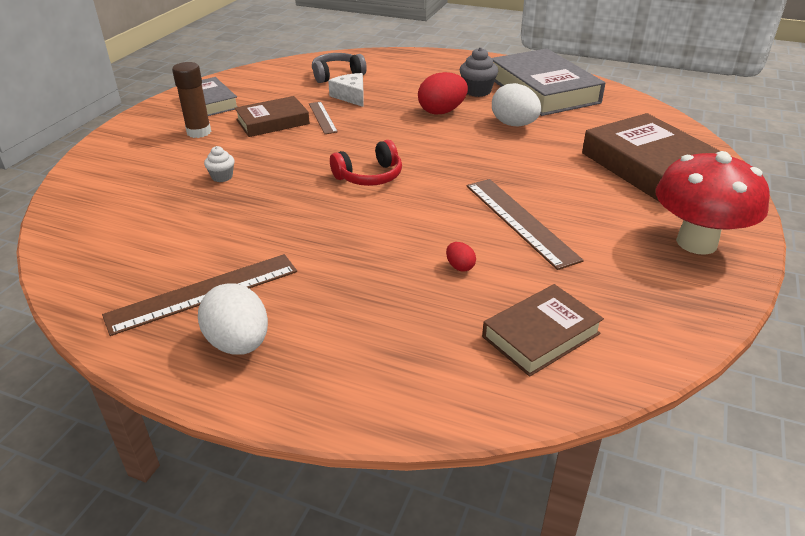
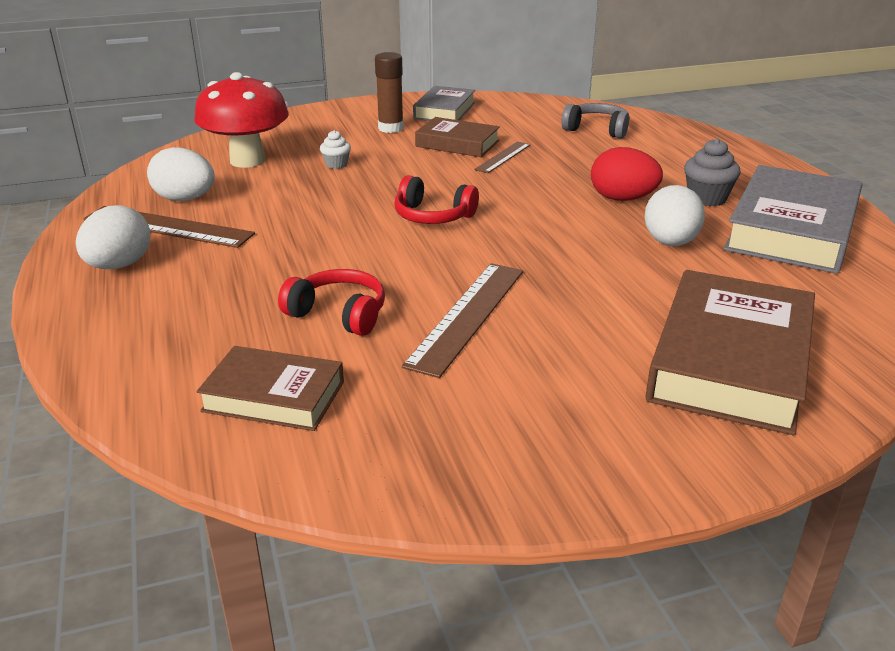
camera: 50 degrees right, 5 degrees down
(163, 266) = (185, 199): none -> white egg
(351, 96) = (567, 151): white cheese -> none
(460, 266) = (338, 314): red egg -> red headphones
(696, 242) = (592, 444): red mushroom -> red mushroom (247, 160)

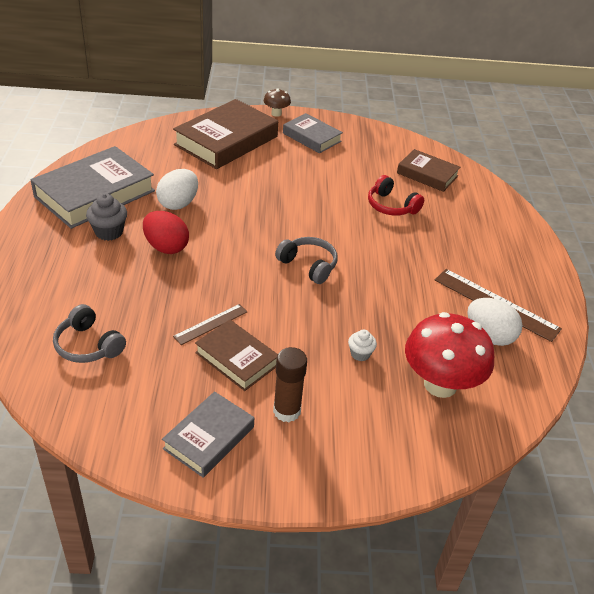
camera: 165 degrees left, 10 degrees up
(119, 265) = (519, 273): white egg -> none
(433, 216) = (308, 265): red headphones -> grey headphones
(467, 316) = (326, 189): brown ruler -> none
(572, 422) = (311, 137): none -> grey book
(711, 472) = (276, 113): none -> brown mushroom

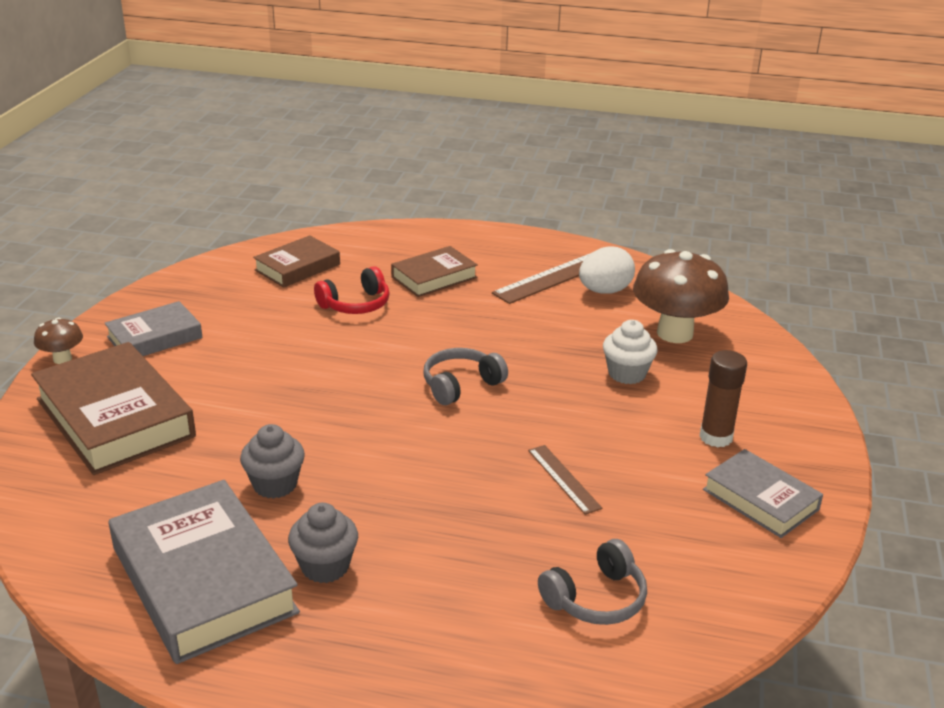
camera: 75 degrees left, 10 degrees down
(166, 247) = (385, 506): red egg -> none
(178, 204) = (275, 484): white egg -> grey cupcake
(237, 359) = (630, 464): brown book -> brown book (434, 277)
(360, 354) = (627, 374): white cupcake -> white cupcake, size x1.61
(440, 384) = (675, 333): red mushroom -> brown mushroom

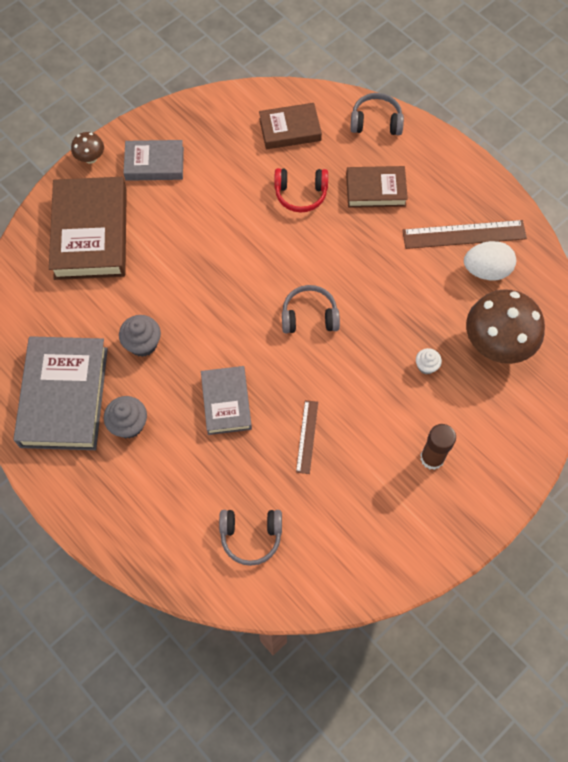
camera: 35 degrees right, 35 degrees up
(385, 237) = (376, 122): none -> grey headphones
(627, 374) = (426, 366): white cupcake -> white cupcake, size x0.62
(760, 499) = (411, 525): grey book -> grey book (226, 402)

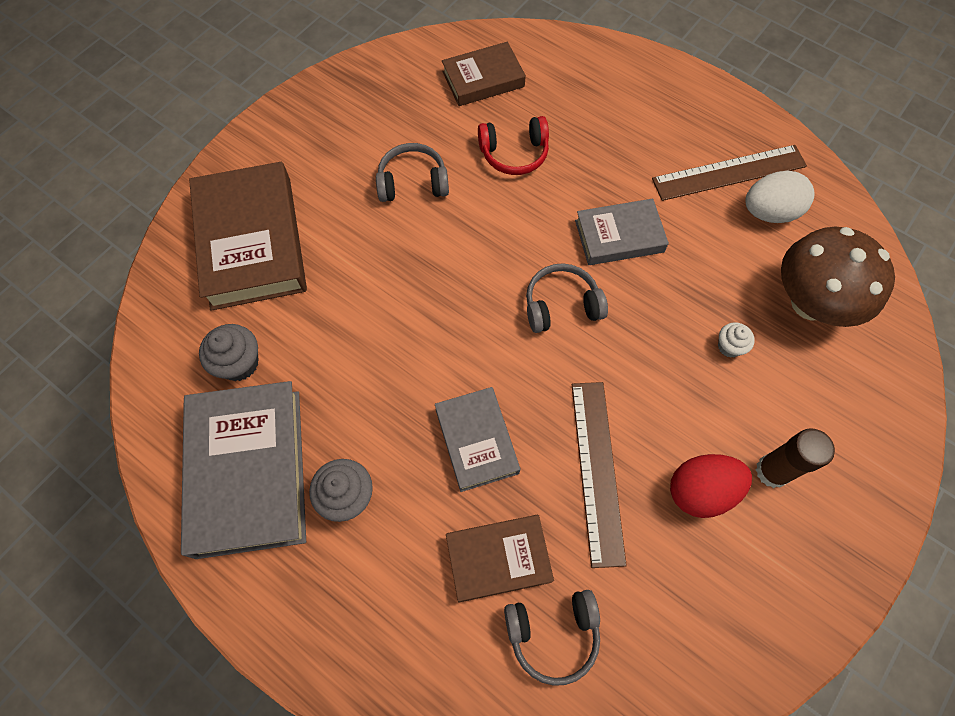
camera: 10 degrees left, 0 degrees up
(90, 158) = (237, 148): brown mushroom -> none
(143, 344) = (347, 378): grey cupcake -> grey cupcake (239, 363)
(154, 164) = (321, 143): grey book -> grey book (619, 236)
(307, 436) = (597, 470): brown ruler -> brown ruler, size x1.74
(375, 190) = (606, 135): brown book -> brown book (498, 558)
(376, 122) = (586, 56): grey headphones -> grey headphones (413, 182)
(377, 462) = (700, 491): none -> red egg

